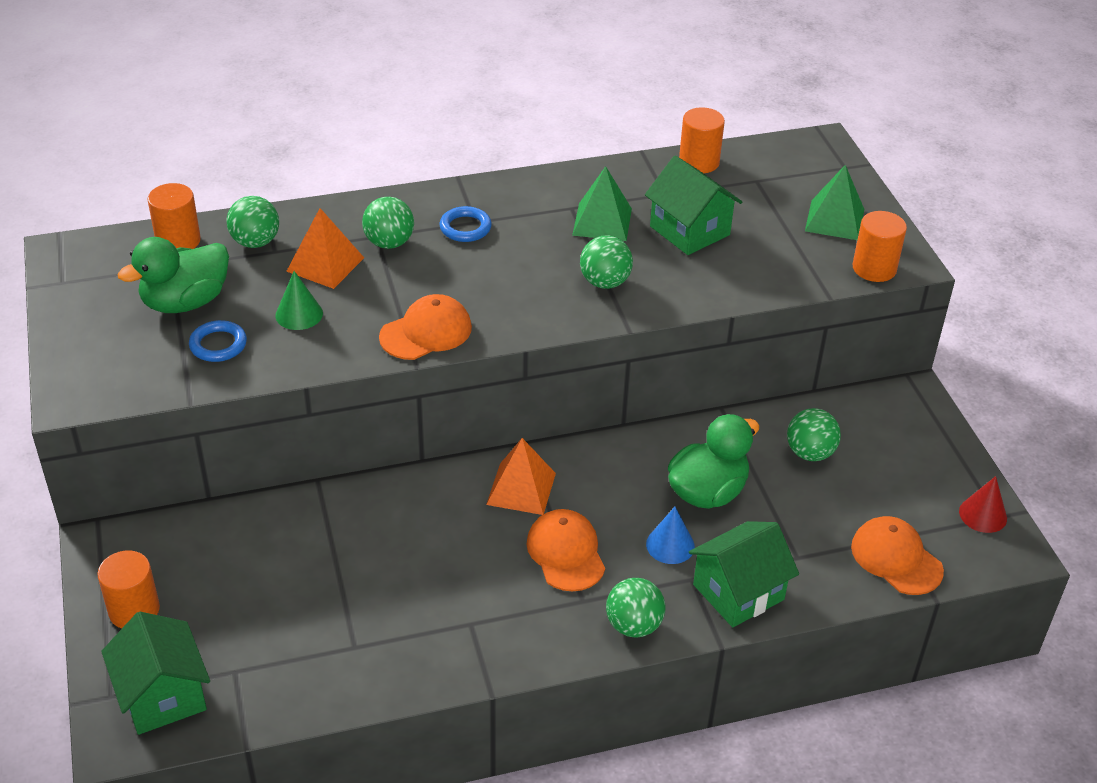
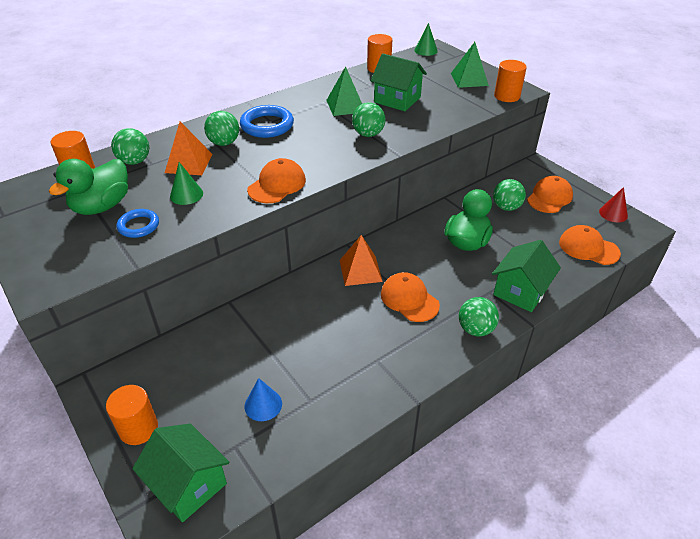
camera: 20 degrees left, 0 degrees up
(465, 228) = (267, 125): blue ring -> blue ring, size x1.61
(670, 545) = (466, 277): blue cone -> blue cone (263, 404)
(801, 143) = (426, 50): none -> green cone
(894, 457) = (549, 197): none -> orange cap

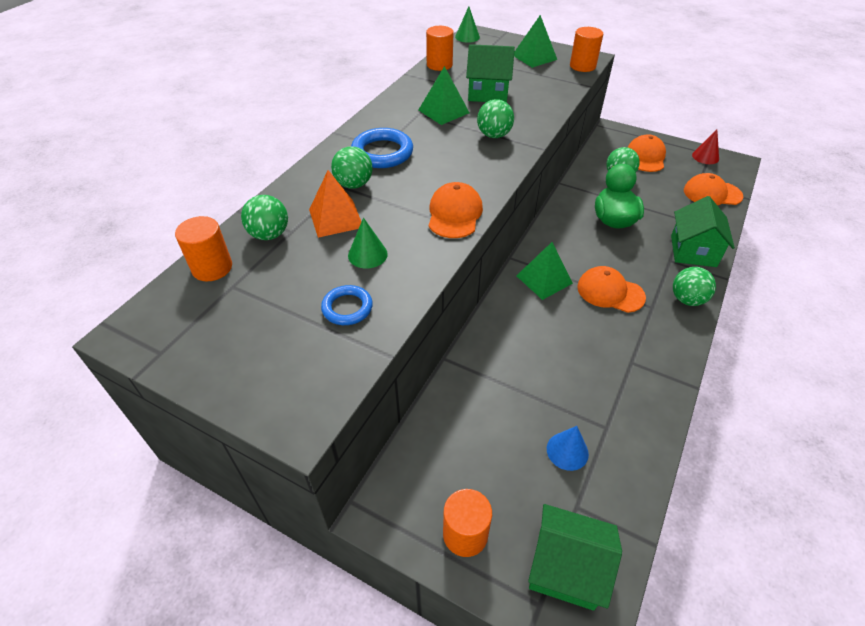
camera: 25 degrees left, 5 degrees up
(102, 206) = (280, 299): green duck -> none
(360, 270) = (544, 279): orange pyramid -> green pyramid

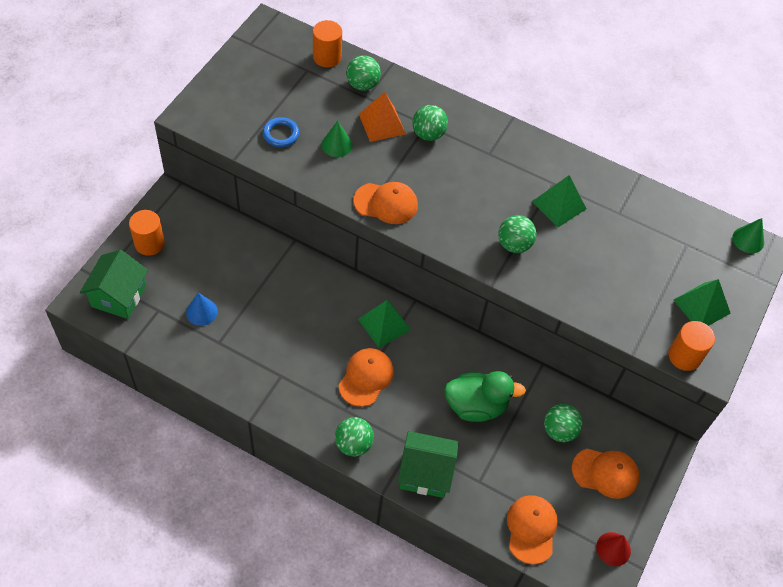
camera: 85 degrees right, 10 degrees up
(382, 152) = (479, 154): blue ring -> none
(439, 65) = (665, 206): orange cylinder -> none
(488, 93) = (603, 248): green house -> none

